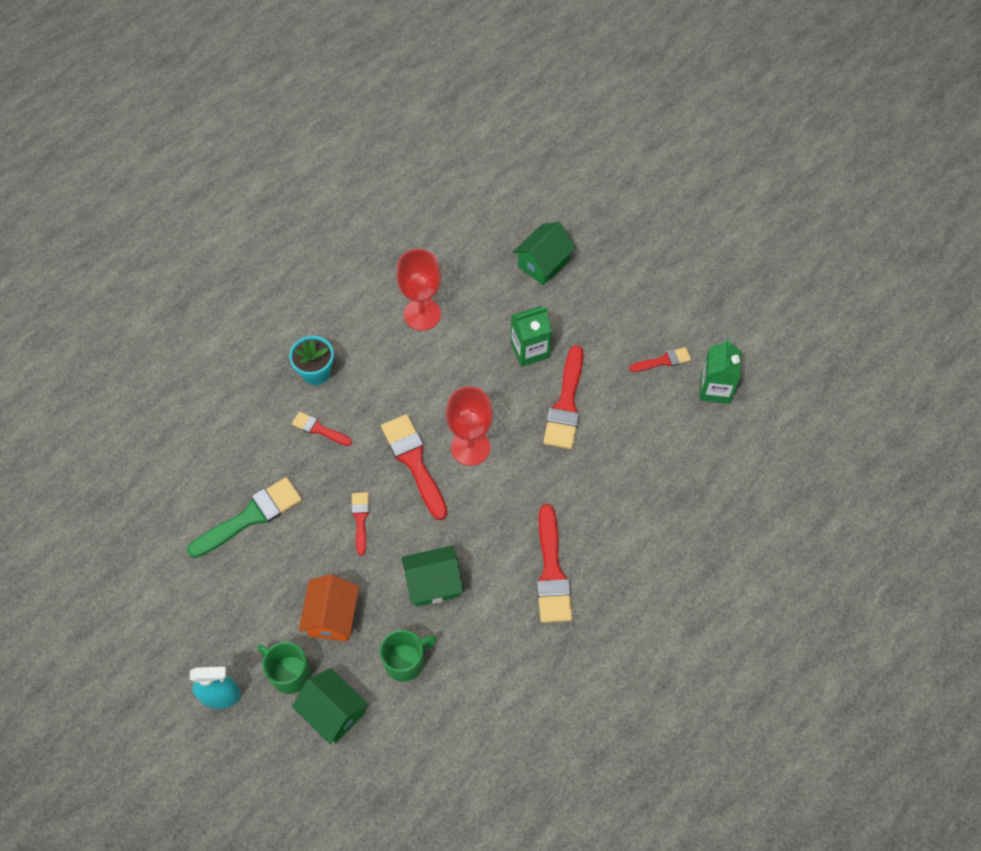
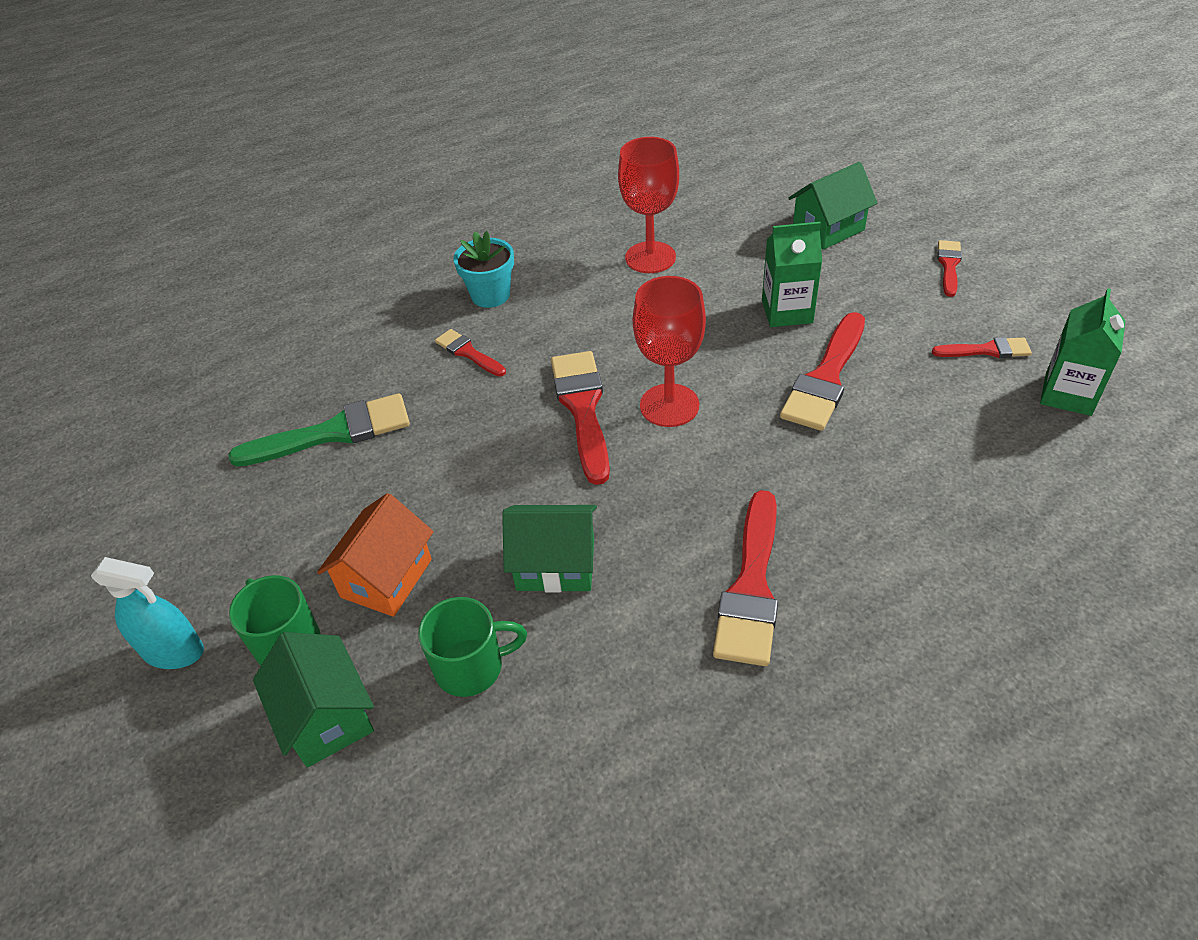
camera: 20 degrees right, 15 degrees down
(360, 519) = (480, 462): red brush -> red brush (949, 265)

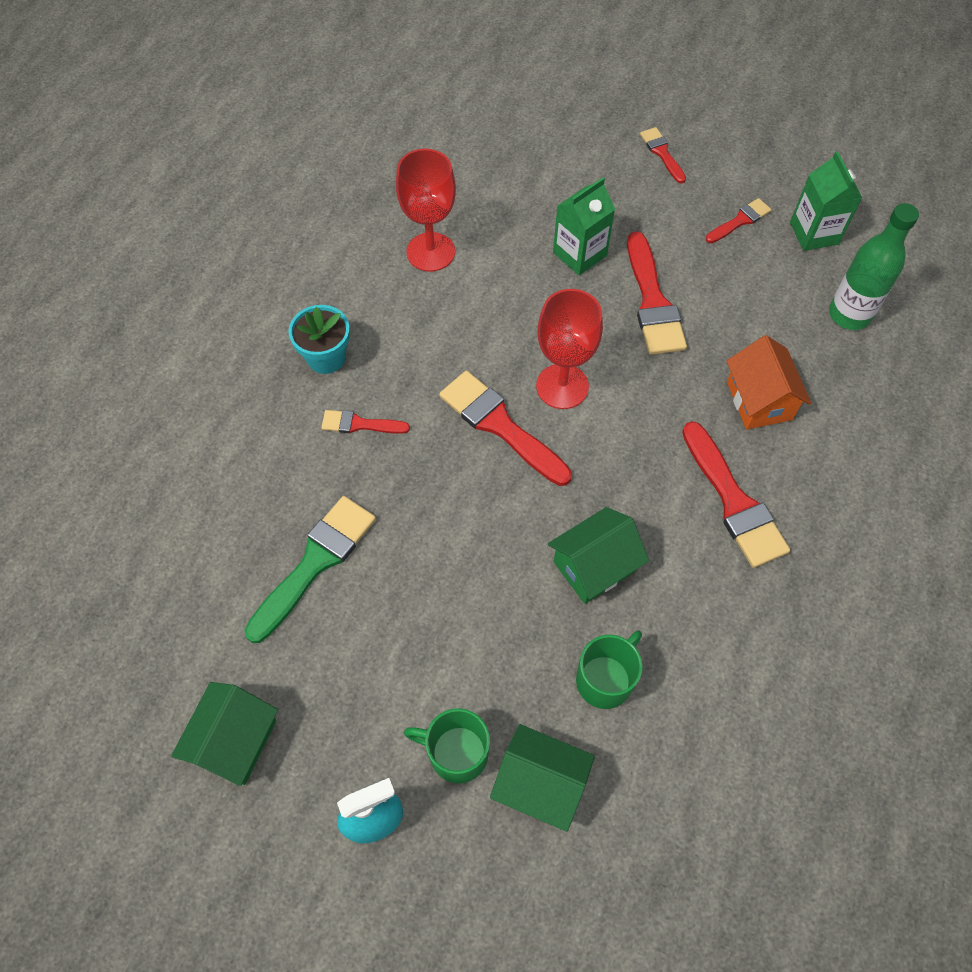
camera: 40 degrees left, 15 degrees up
(386, 578) = (482, 655): orange house -> orange house (759, 400)
(828, 229) = (549, 157): green house -> green house (235, 741)
(1047, 484) = (849, 314): none -> green bottle

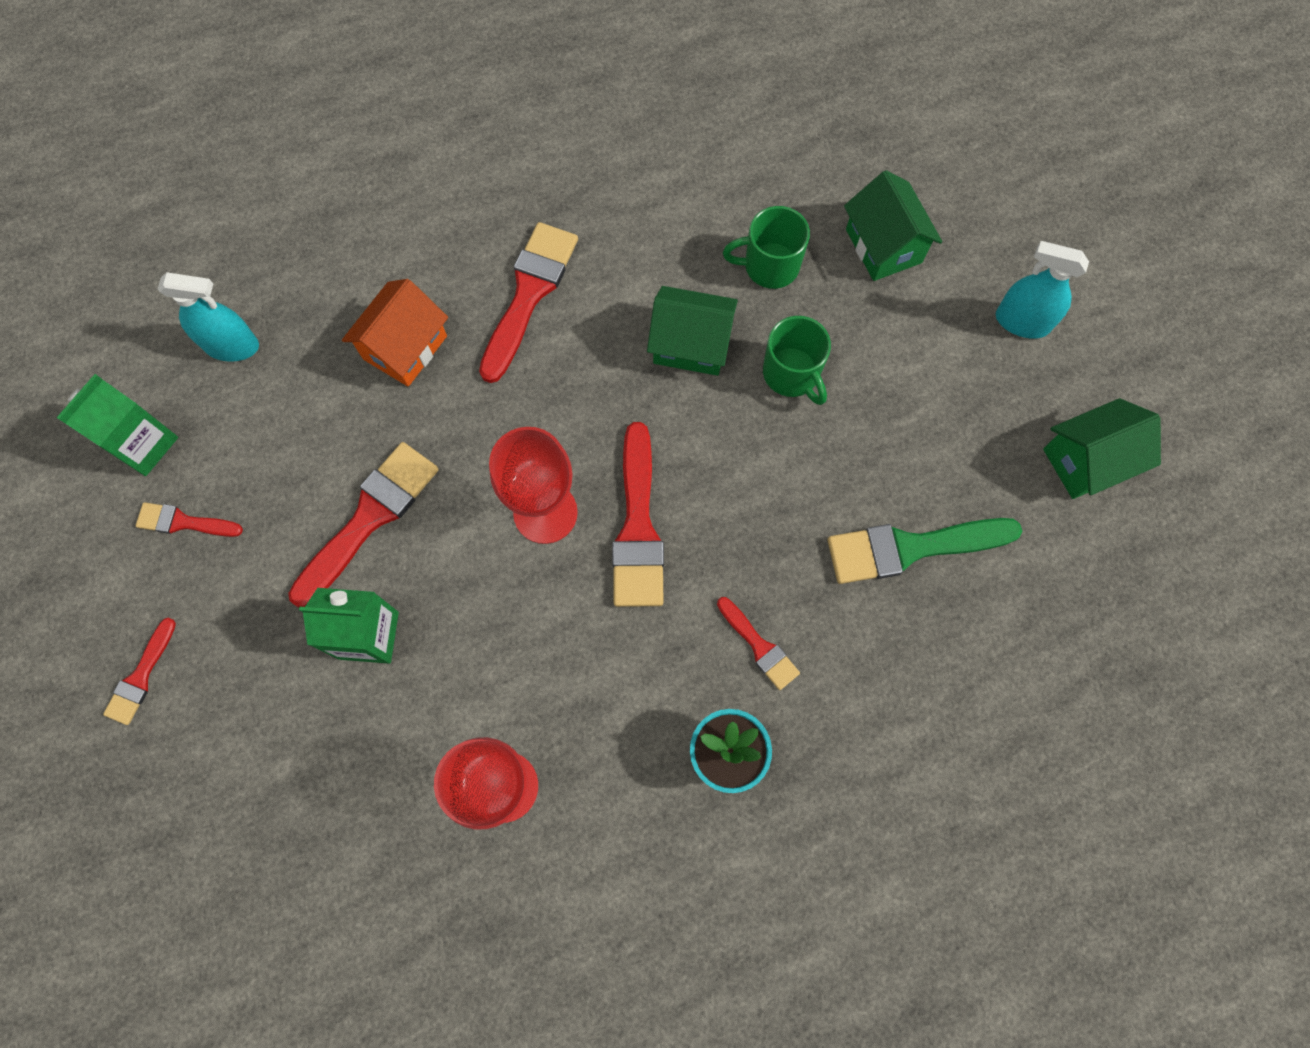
camera: 135 degrees left, 10 degrees up
(456, 753) = (924, 313): green mug -> green mug (792, 374)
(849, 314) = (232, 345): green bottle -> turquoise spray bottle

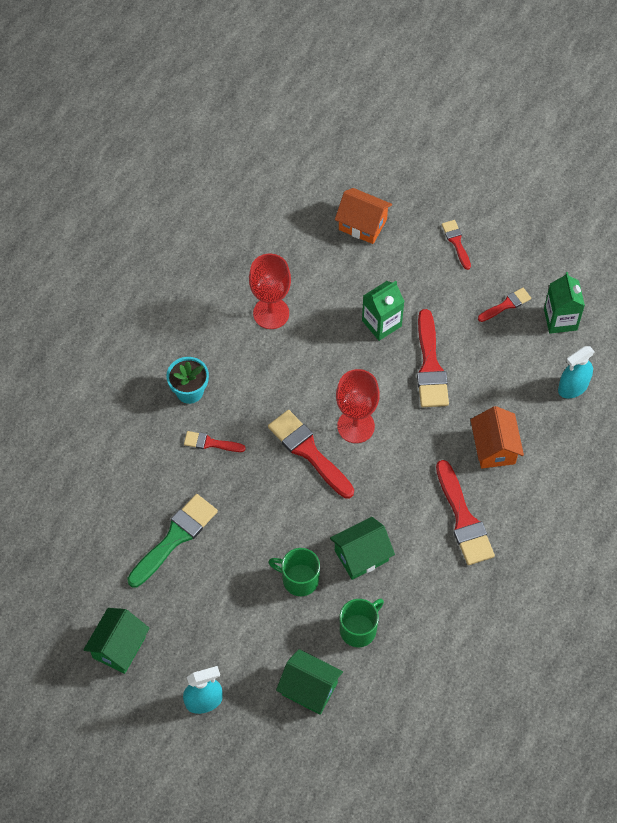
camera: 140 degrees right, 10 degrees down
(233, 827) = (362, 224): none -> orange house

